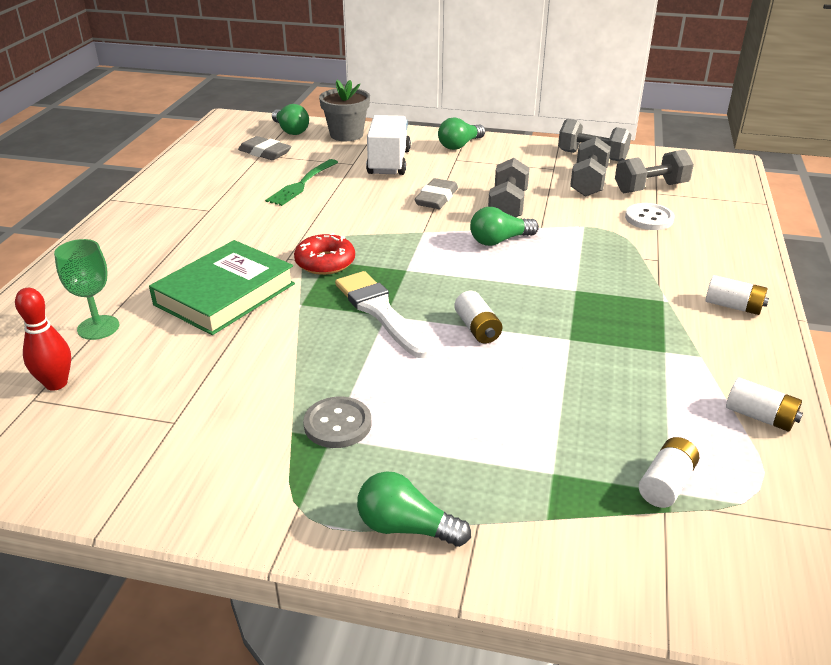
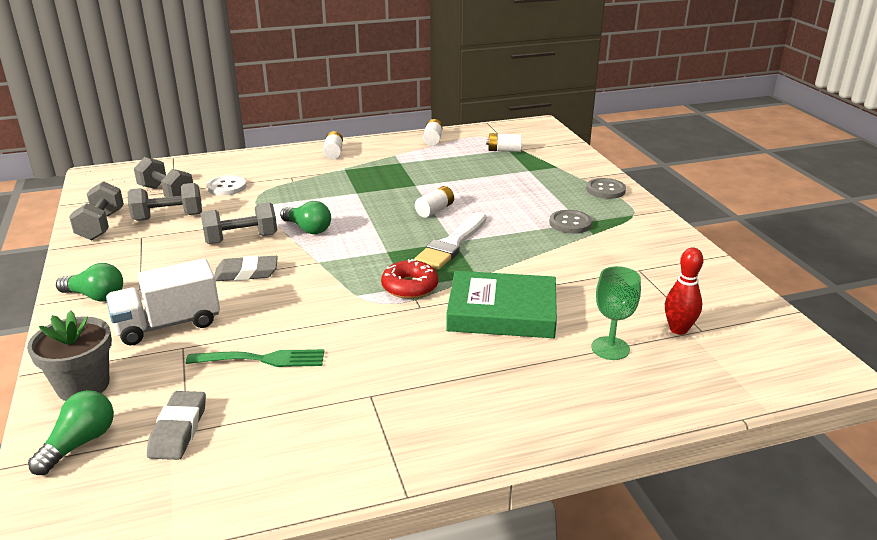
camera: 120 degrees left, 5 degrees down
(406, 527) = (605, 190): green light bulb -> grey button

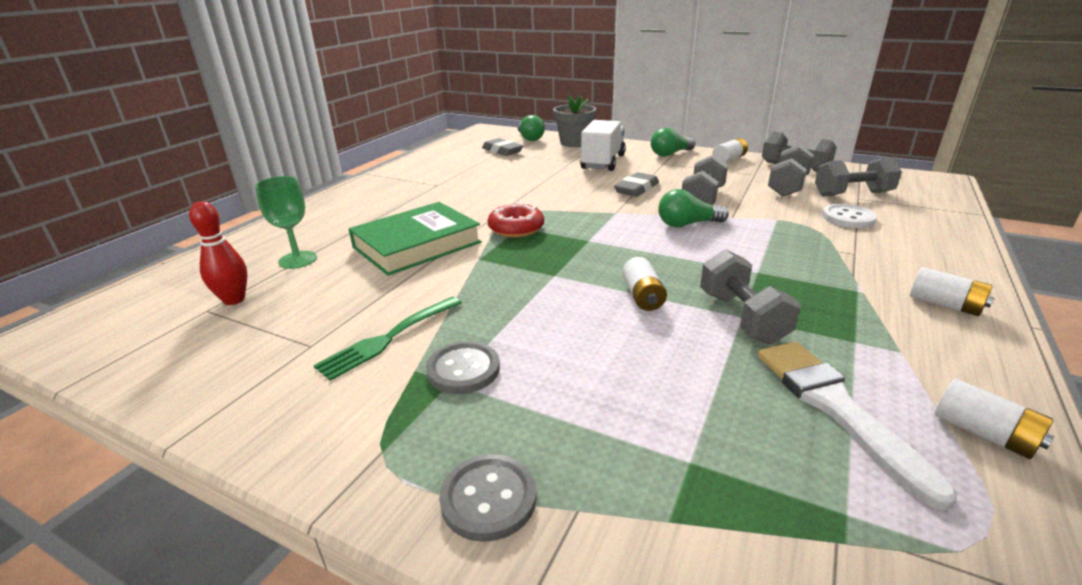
camera: 135 degrees right, 0 degrees up
(261, 359) = (522, 172): green fork -> green fork (389, 338)
(416, 185) = (742, 317): none -> grey dumbbell
(452, 244) = (550, 272): white brush -> white brush (836, 408)
(504, 150) = (843, 502): white battery -> white battery (729, 159)

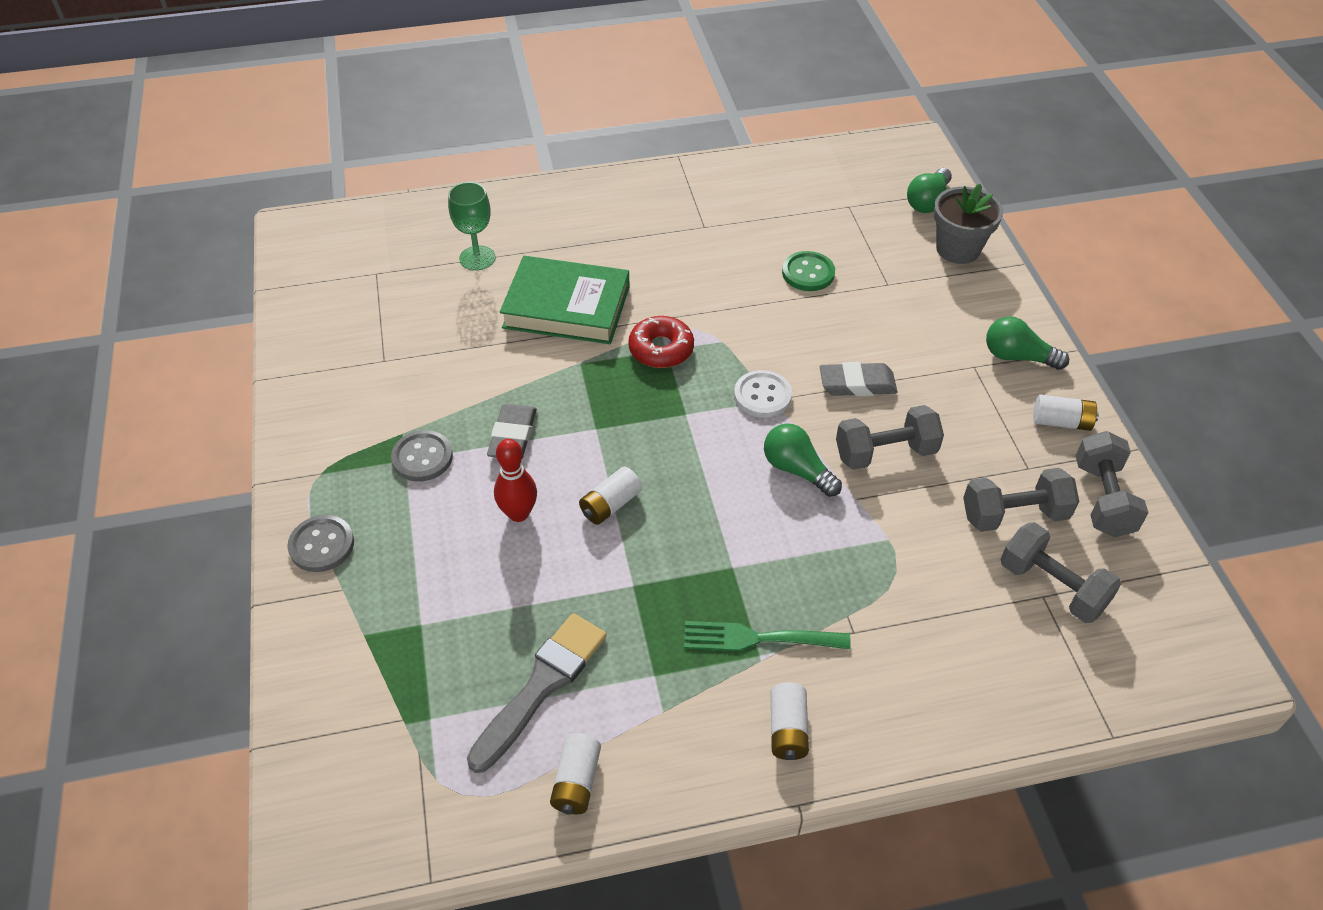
camera: 50 degrees right, 20 degrees up
(234, 300) = (398, 275): red bowling pin -> red bowling pin (518, 513)
(389, 338) = (425, 393): green fork -> green fork (759, 638)
(502, 151) = (856, 207): grey eraser -> grey eraser (513, 436)
(528, 174) = (808, 273): none -> green button
(603, 162) = (915, 312): white truck -> none
(742, 317) = (631, 586): grey dumbbell -> none
(836, 408) = (541, 686): white brush -> grey brush
(848, 218) = (958, 602): white button -> white button (762, 396)

